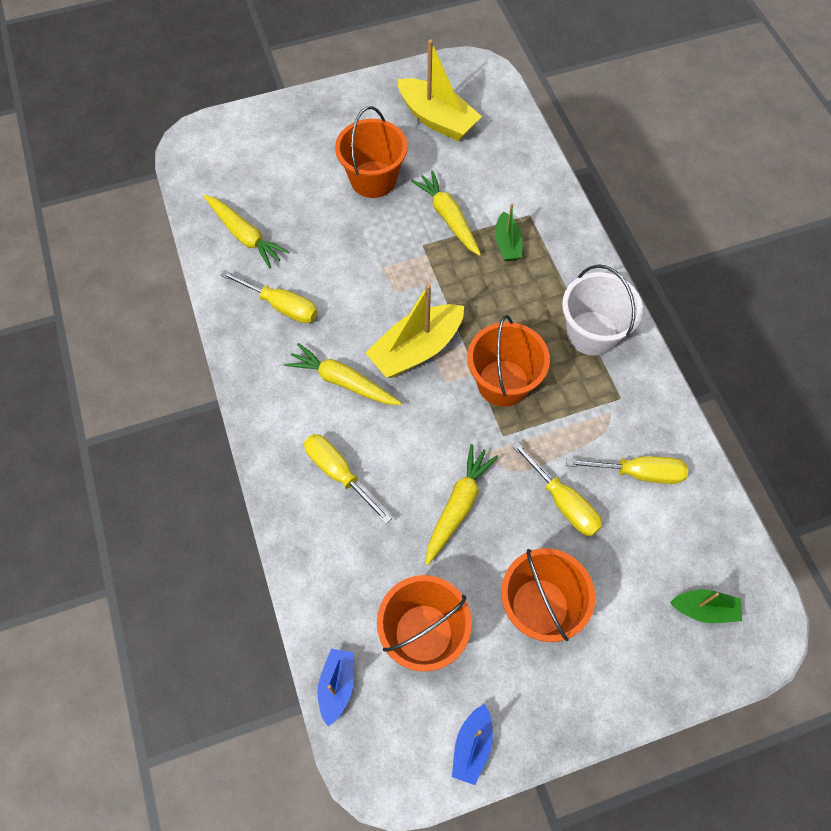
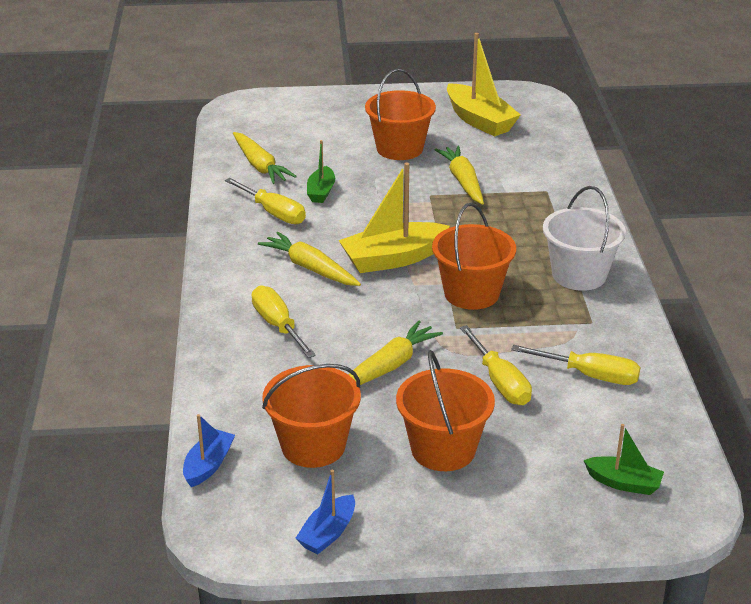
camera: 15 degrees right, 30 degrees down
(507, 244) = (515, 206): green boat -> green boat (321, 192)

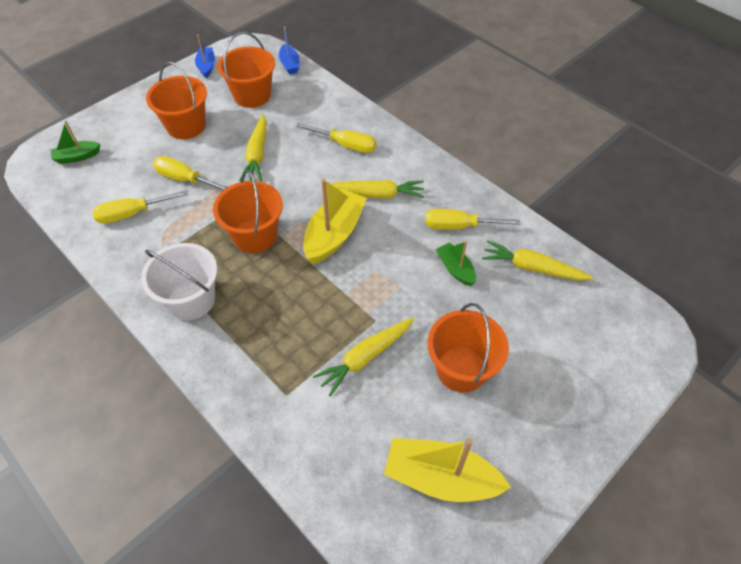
camera: 140 degrees right, 20 degrees up
(463, 181) = (365, 357): yellow carrot -> yellow carrot turned 105 degrees clockwise

